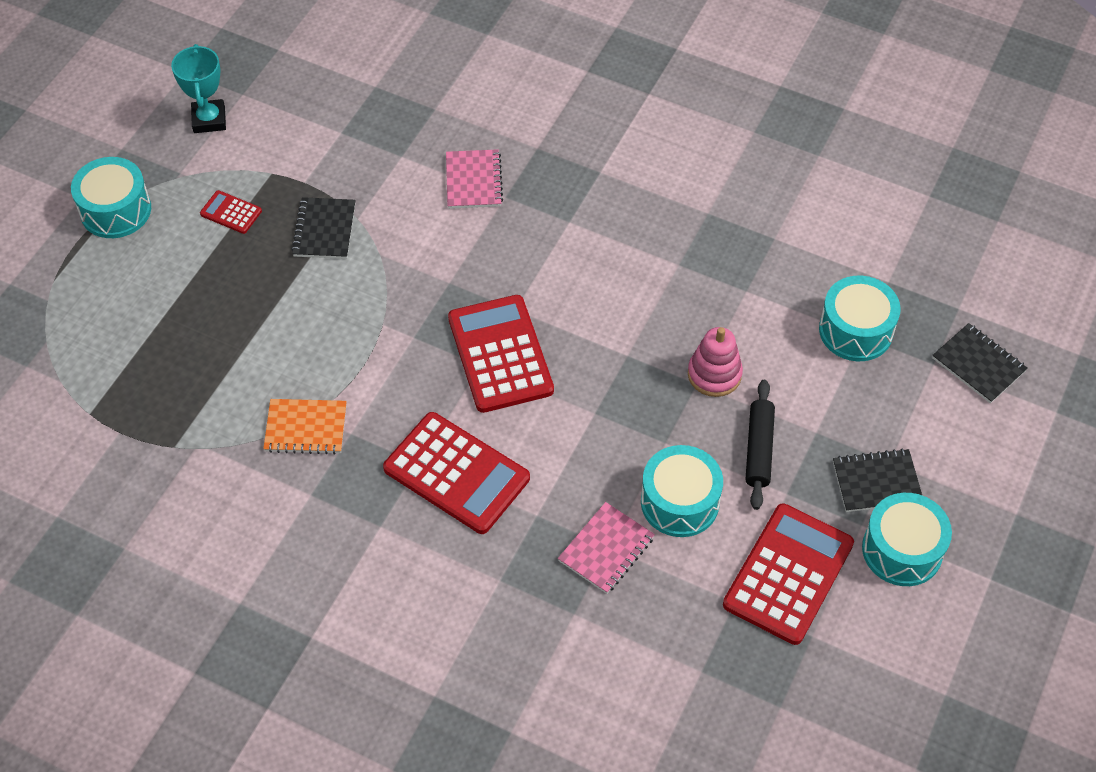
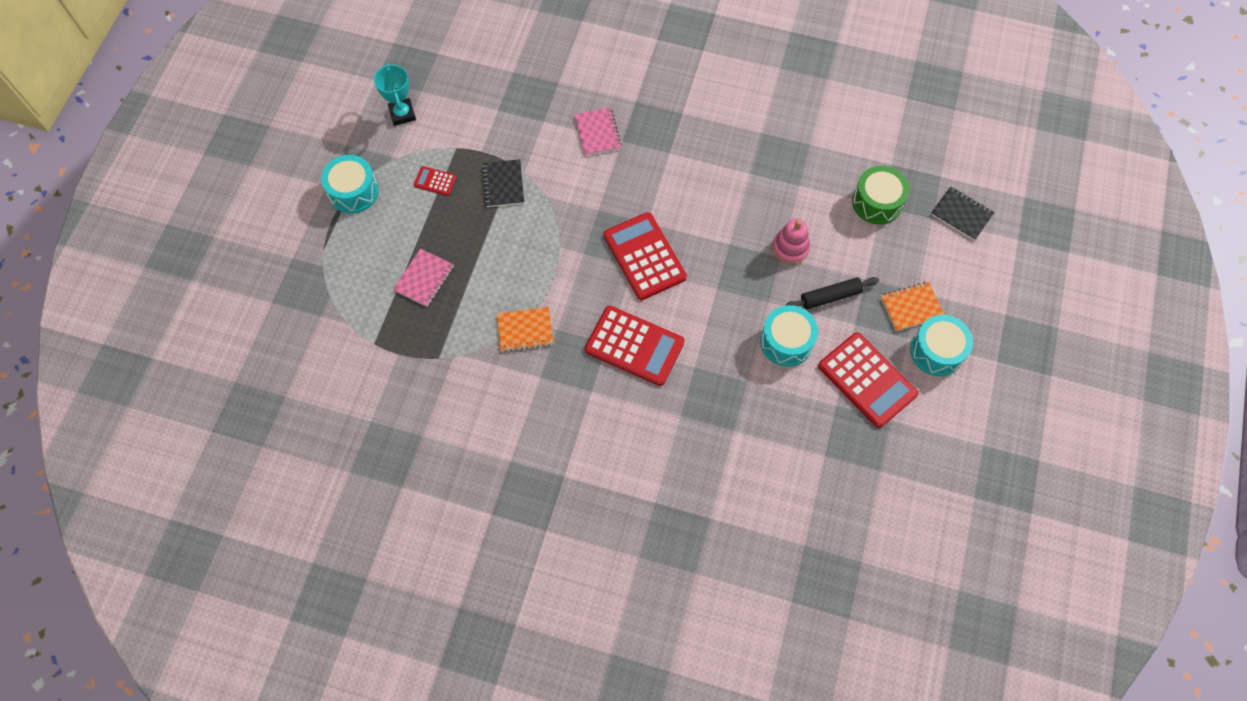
camera: 10 degrees left, 10 degrees up
(606, 549) = (745, 383): pink notebook -> pink notebook (424, 279)
(758, 449) = (830, 296): black rolling pin -> black rolling pin turned 75 degrees clockwise
(788, 574) = (867, 380): red calculator -> red calculator turned 120 degrees clockwise
(855, 330) = (877, 202): turquoise drum -> green drum
(876, 482) = (911, 307): black notebook -> orange notebook

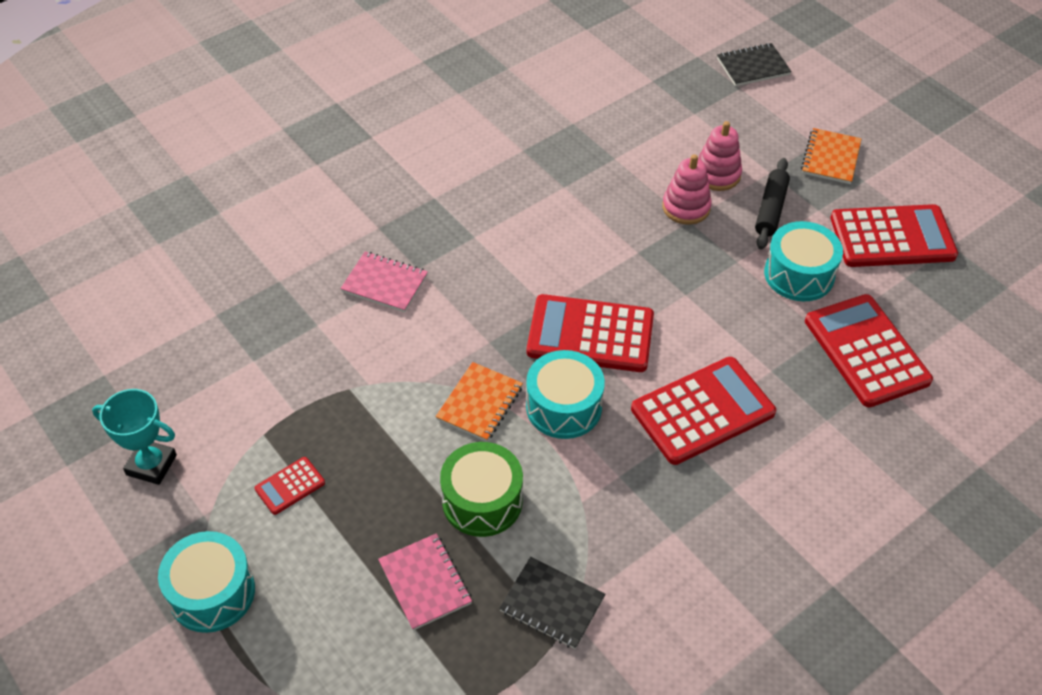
camera: 55 degrees left, 15 degrees down
(503, 184) = (365, 415): black notebook -> black notebook (552, 604)
(525, 330) = (595, 510): orange notebook -> orange notebook (480, 403)
(753, 411) = (866, 351): none -> red calculator
(835, 249) = (717, 174): none -> pink stacking toy
(877, 202) = (688, 114): green drum -> green drum (482, 501)
(936, 351) = (895, 168): turquoise drum -> turquoise drum (563, 407)

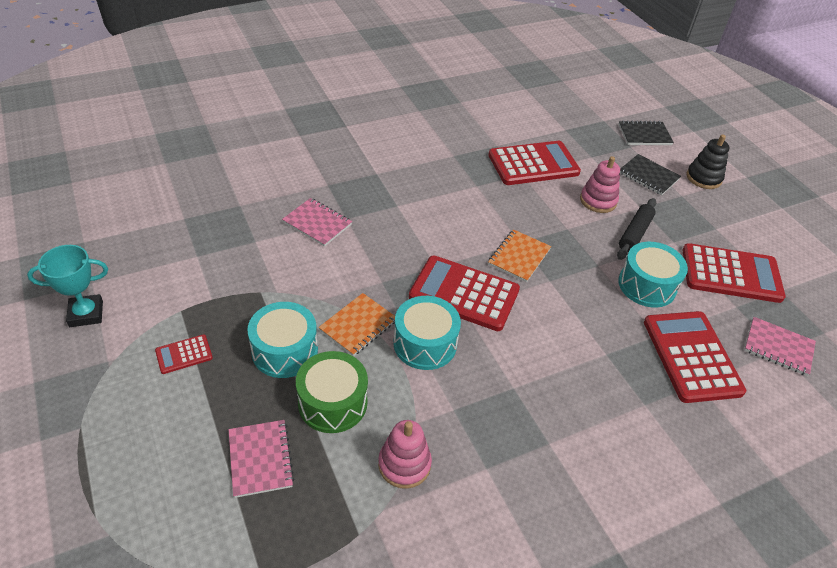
camera: 10 degrees right, 5 degrees down
(151, 465) = (86, 314): turquoise trophy -> turquoise trophy turned 45 degrees counterclockwise
(212, 593) = (85, 424): turquoise drum -> turquoise drum (285, 351)
(552, 604) = (361, 505): black notebook -> black notebook (648, 176)
(686, 207) = (567, 218): pink stacking toy -> pink stacking toy (404, 464)
(702, 411) = (539, 373): red calculator -> red calculator (533, 164)
(830, 158) = (691, 207): orange notebook -> orange notebook (519, 257)
(837, 113) = (703, 178): none -> black stacking toy
(959, 318) = (778, 347): none -> pink notebook

